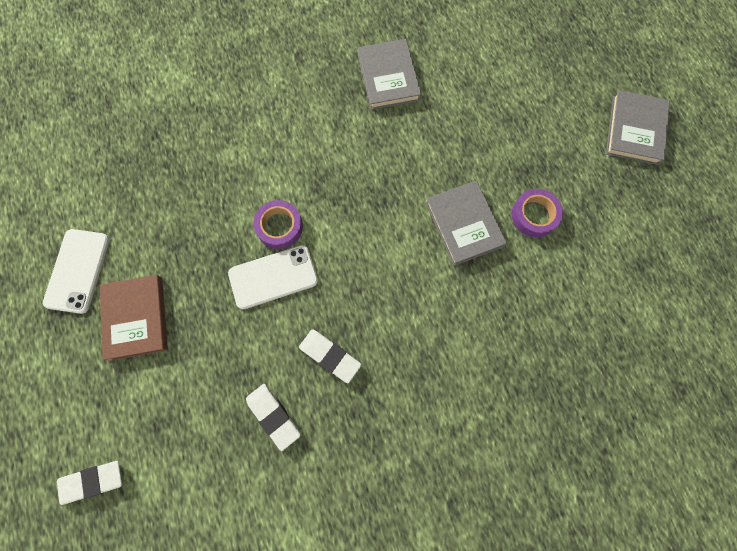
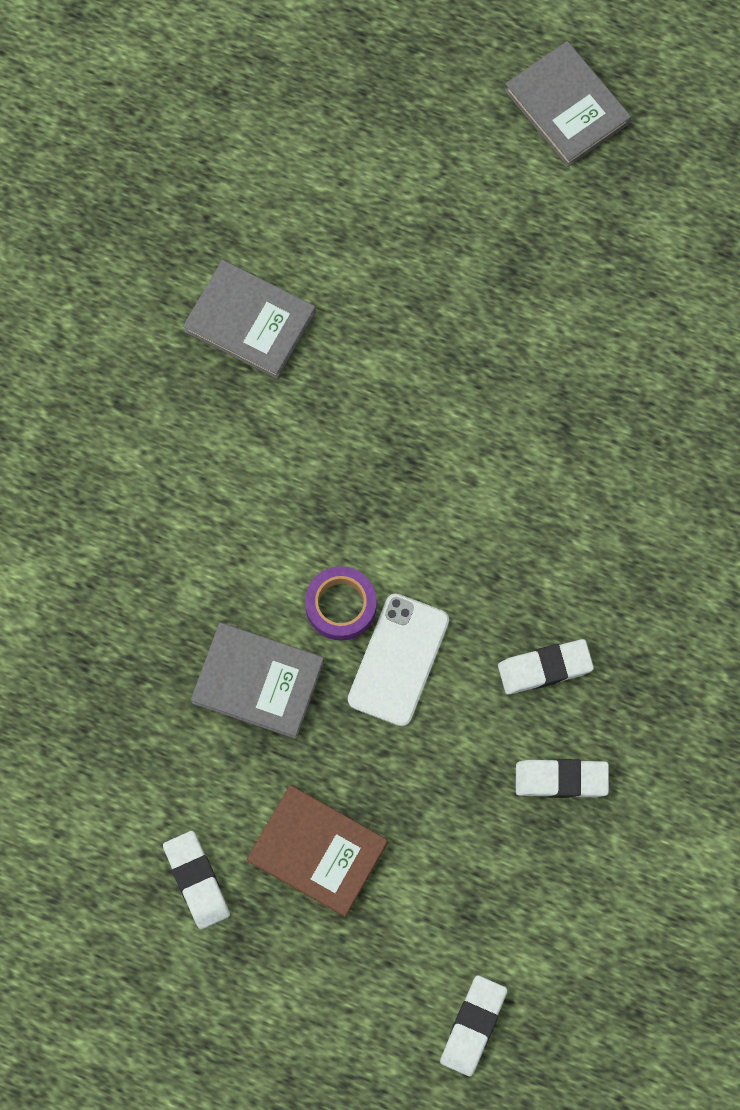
camera: 50 degrees left, 0 degrees up
(77, 271) = (197, 880): white phone -> white eraser
(464, 224) = (516, 397): grey book -> grey book (258, 682)
(534, 215) = (572, 311): purple tape -> none

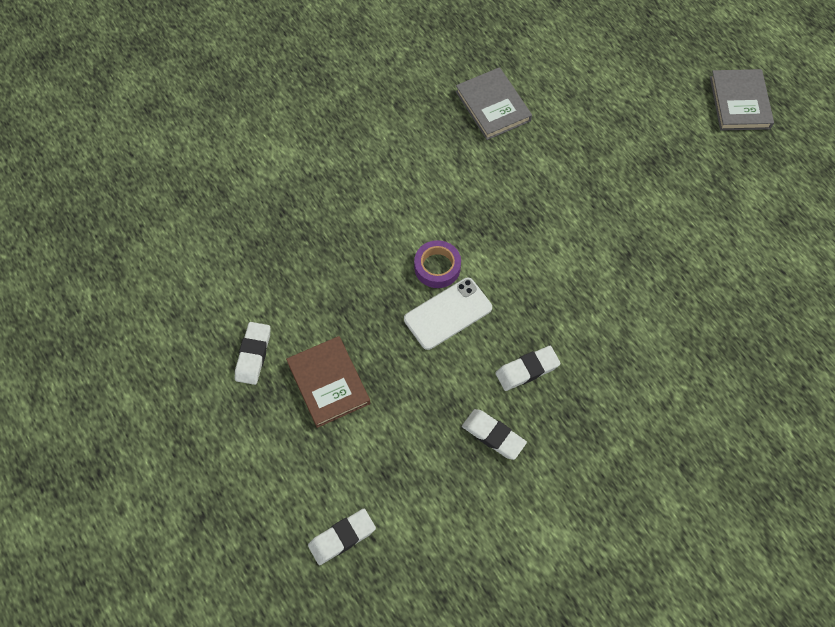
camera: 35 degrees right, 10 degrees down
(258, 682) = (364, 277): grey book -> none
(545, 668) = (527, 370): white eraser -> white eraser turned 45 degrees counterclockwise

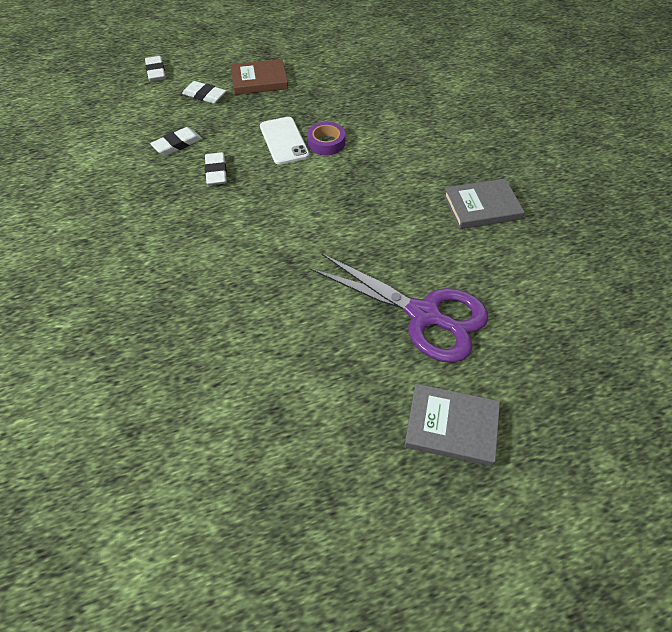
camera: 105 degrees right, 10 degrees down
(253, 355) = (295, 55): white eraser -> white eraser (204, 95)
(644, 134) = (424, 315): none -> purple scissors

